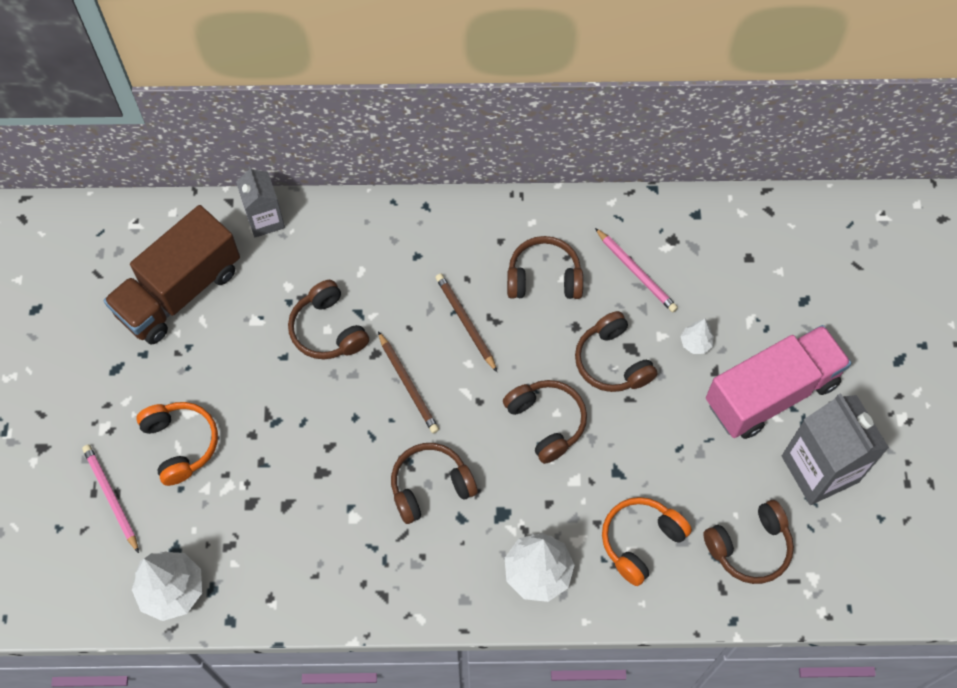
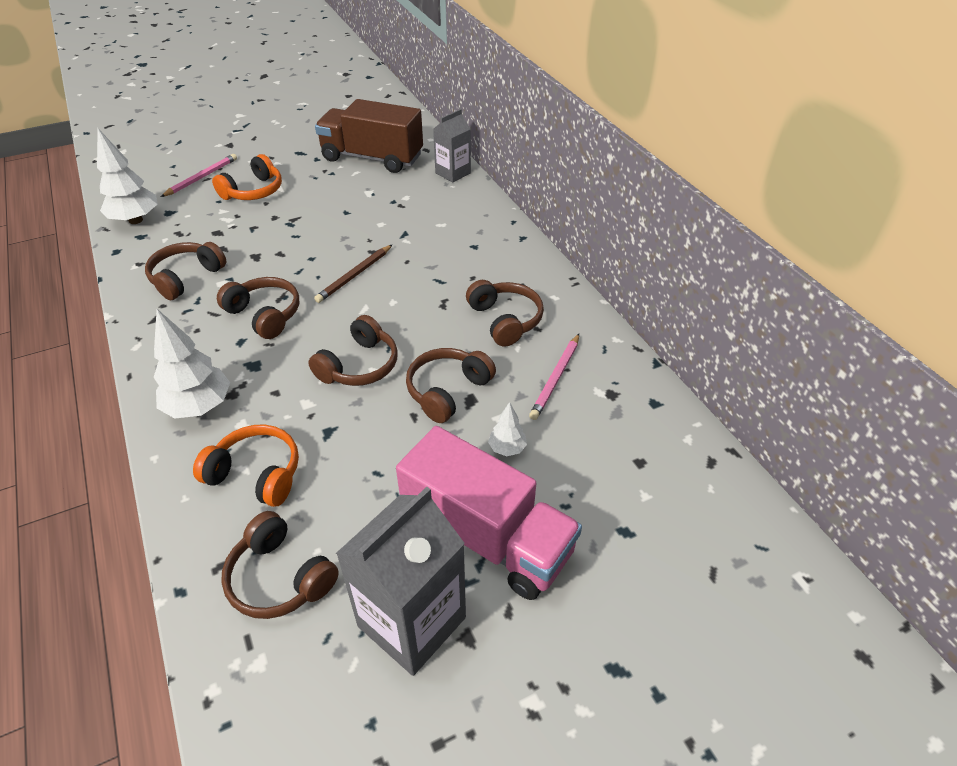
camera: 65 degrees right, 20 degrees down
(328, 330) = (380, 224): brown headphones -> brown headphones (186, 277)
(466, 322) = (430, 289): brown pencil -> none

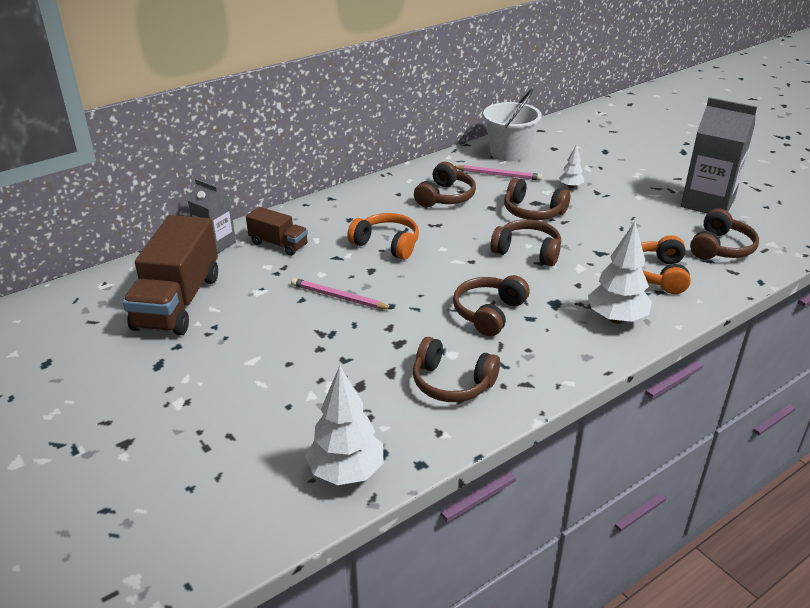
camera: 100 degrees left, 10 degrees down
(202, 177) = (227, 442): pink pencil -> pink pencil (339, 297)
(254, 191) = (262, 380): orange headphones -> orange headphones (387, 244)
(354, 275) = (412, 274): brown pencil -> none
(440, 204) = (278, 244): none -> brown truck
(487, 536) = (639, 187): pink truck -> none
(505, 320) = (445, 197): brown headphones -> brown headphones turned 150 degrees clockwise
(626, 403) = (509, 152): none -> white bucket

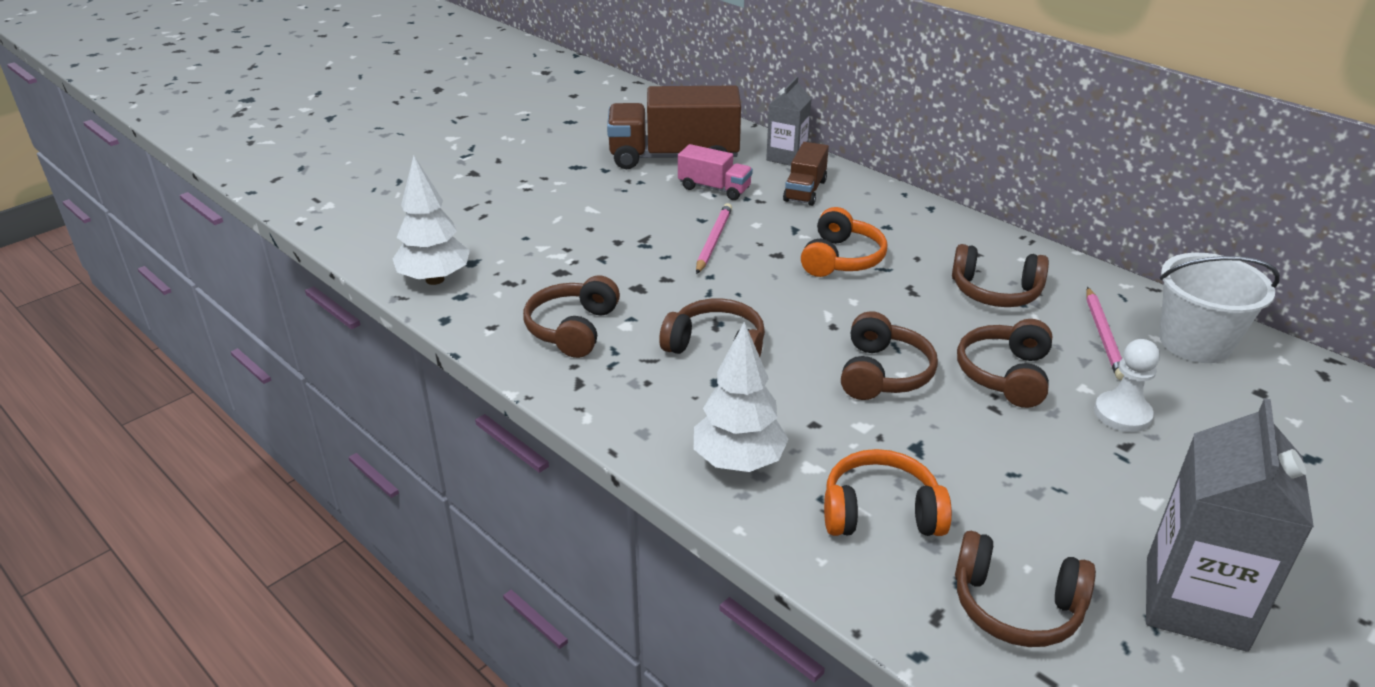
camera: 80 degrees right, 0 degrees up
(251, 287) = (714, 188): none -> pink truck
(570, 186) = (1122, 414): white tree -> white pawn

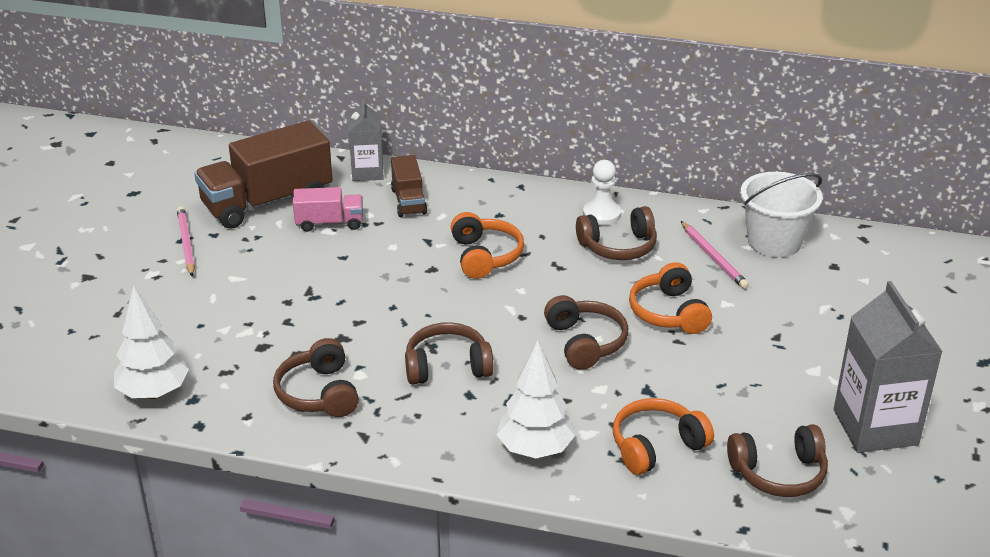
camera: 30 degrees left, 0 degrees up
(713, 241) = (369, 274): pink pencil -> pink pencil (186, 243)
(1005, 375) = (668, 312): brown headphones -> orange headphones
(1122, 414) = (761, 314): white pawn -> white pawn (601, 214)

